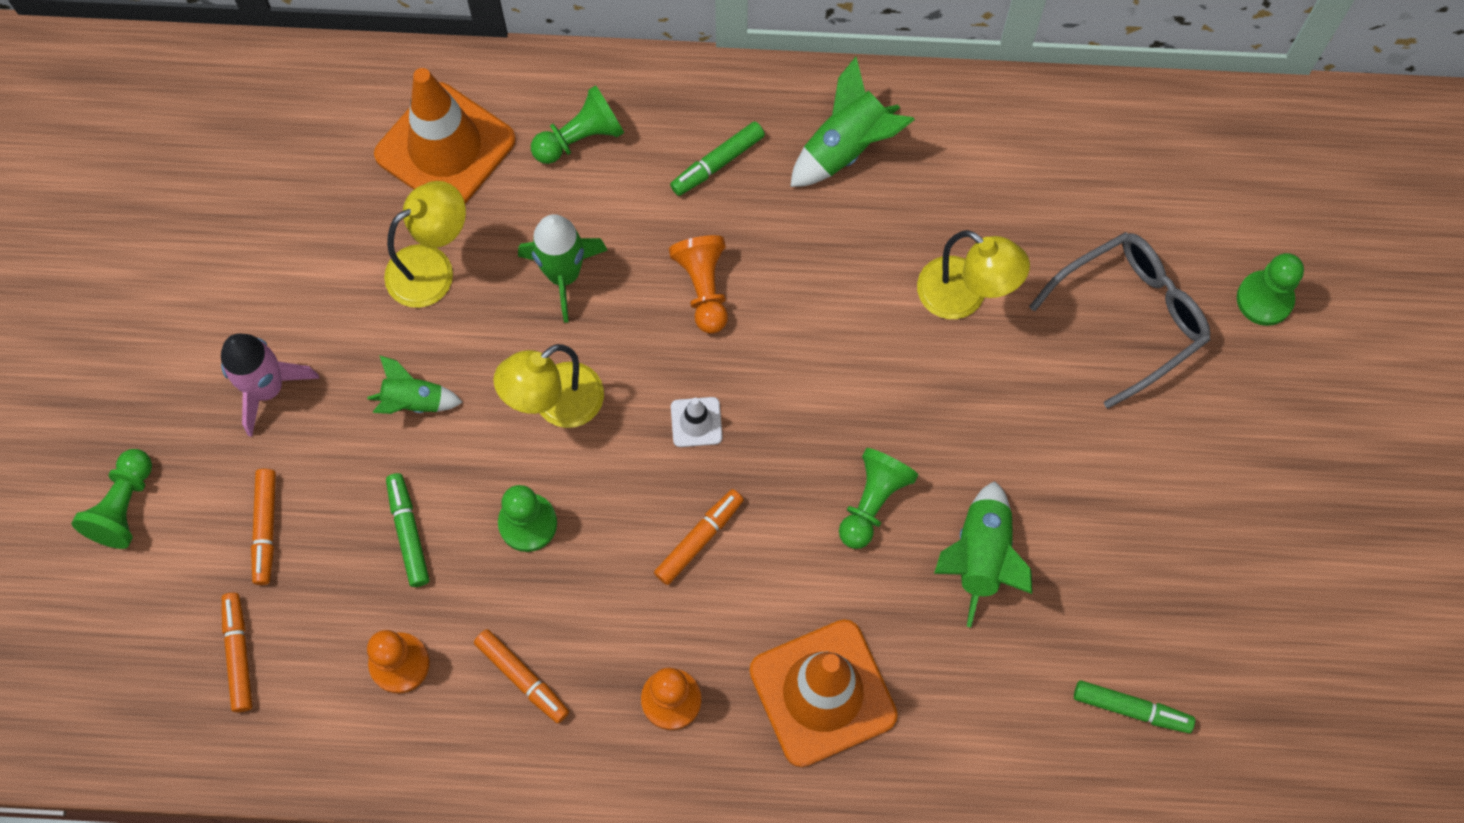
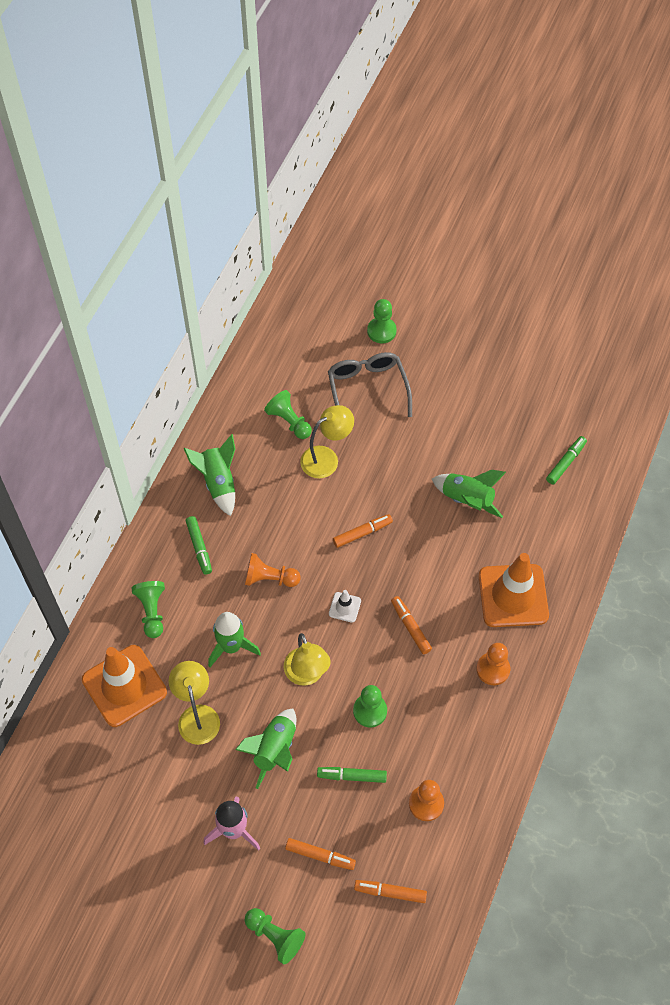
camera: 70 degrees left, 10 degrees down
(414, 401) = (274, 750): green rocket -> green rocket, size x1.55
(522, 678) = (456, 741): orange marker -> orange marker (362, 533)
(872, 502) = (421, 538): green pawn -> green pawn (289, 421)

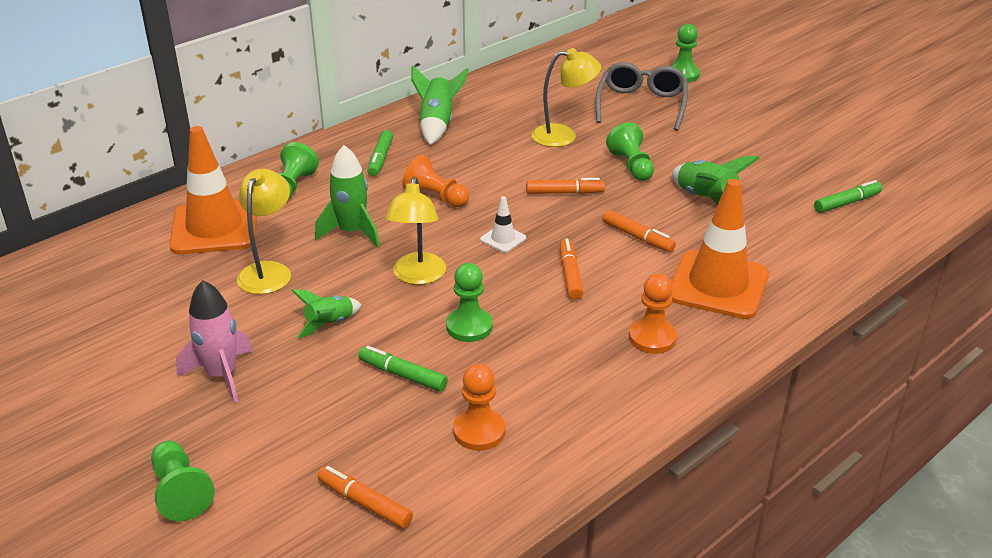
camera: 25 degrees right, 25 degrees down
(274, 750) = (329, 324): green rocket -> green rocket, size x0.64
(289, 421) = (542, 105): green pawn -> green pawn (631, 166)
(320, 856) = (304, 434): orange marker -> orange marker (637, 237)

